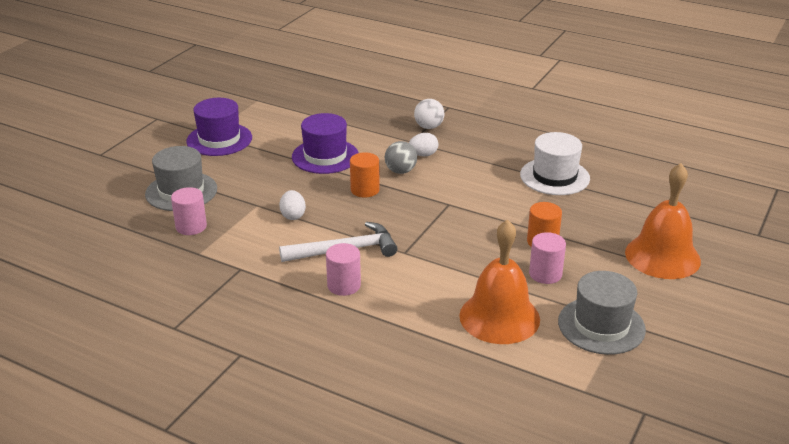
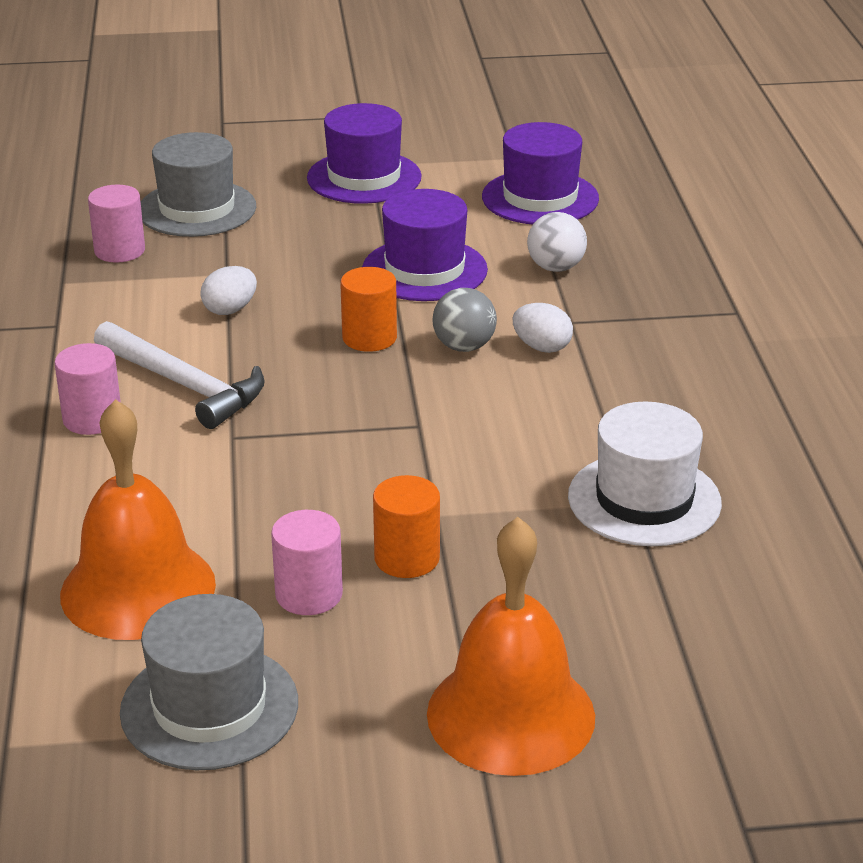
camera: 55 degrees right, 0 degrees up
(302, 108) = (540, 198): none -> purple hat
(428, 127) = (640, 319): white ball -> white ball (555, 268)

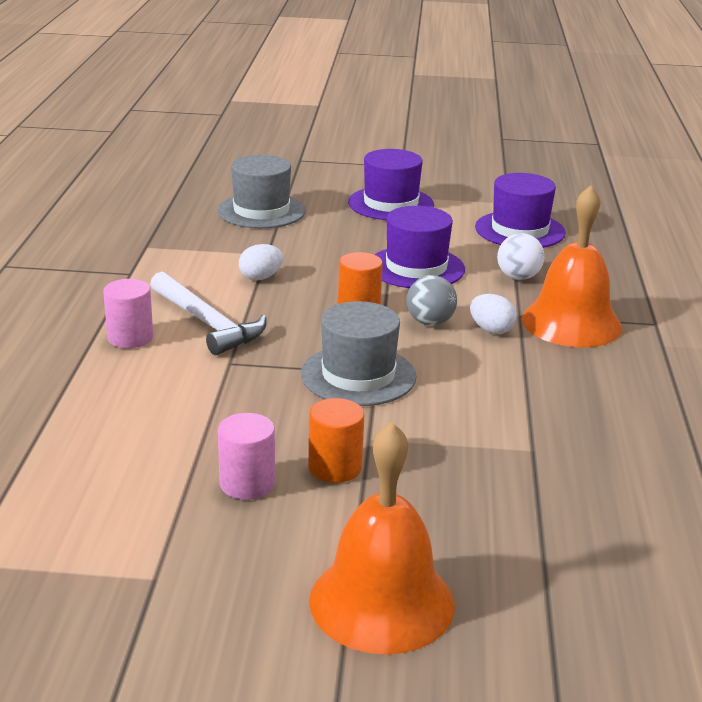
camera: 10 degrees right, 5 degrees down
(119, 251) = (195, 231): pink cylinder -> none
(138, 589) = (115, 461): orange bell -> orange bell (571, 323)
(209, 707) = (136, 558): grey hat -> grey hat (358, 375)
(644, 500) = (543, 449): white hat -> none

